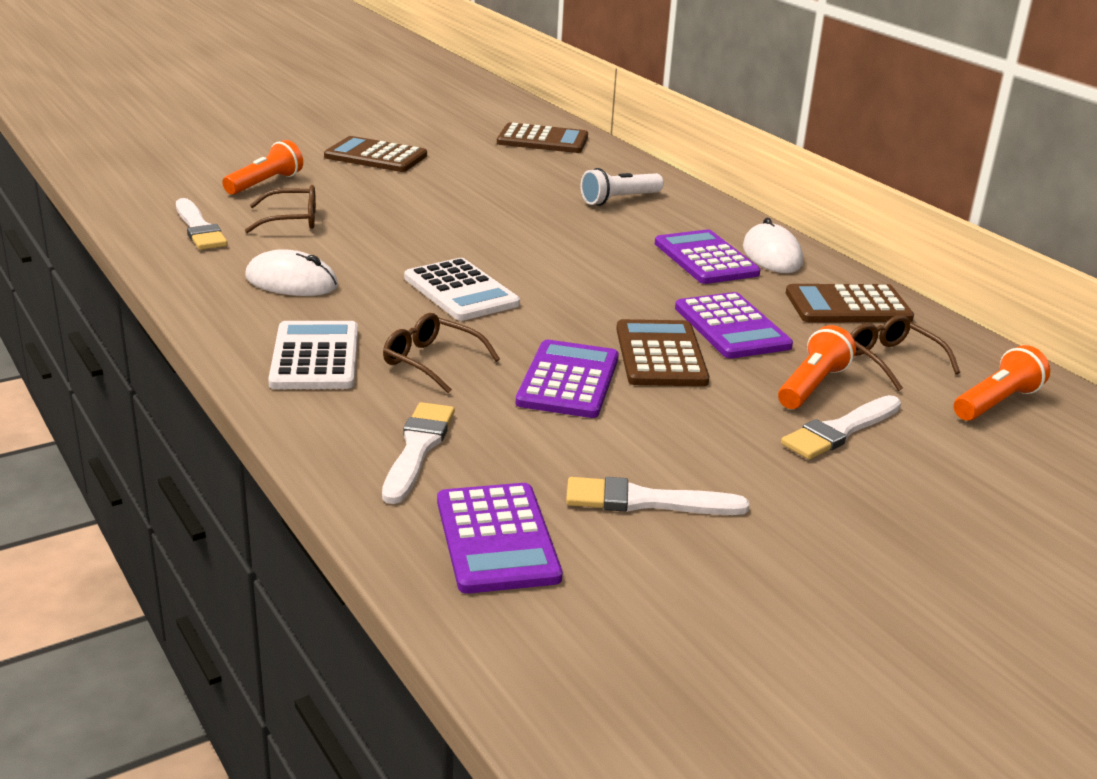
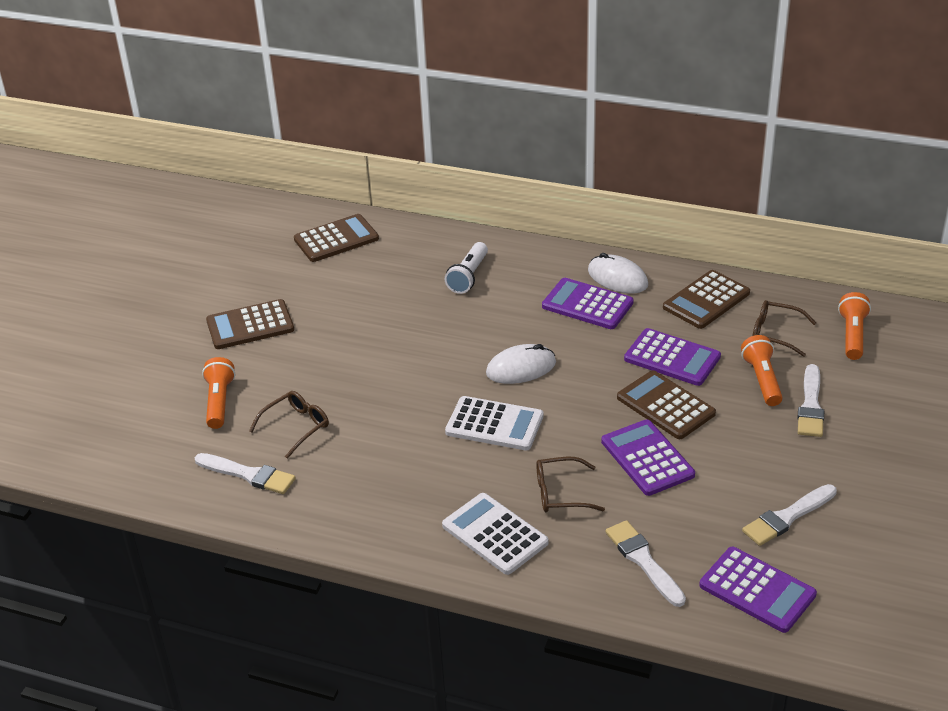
camera: 35 degrees left, 10 degrees up
(291, 282) = (386, 483): white mouse -> white mouse (521, 368)

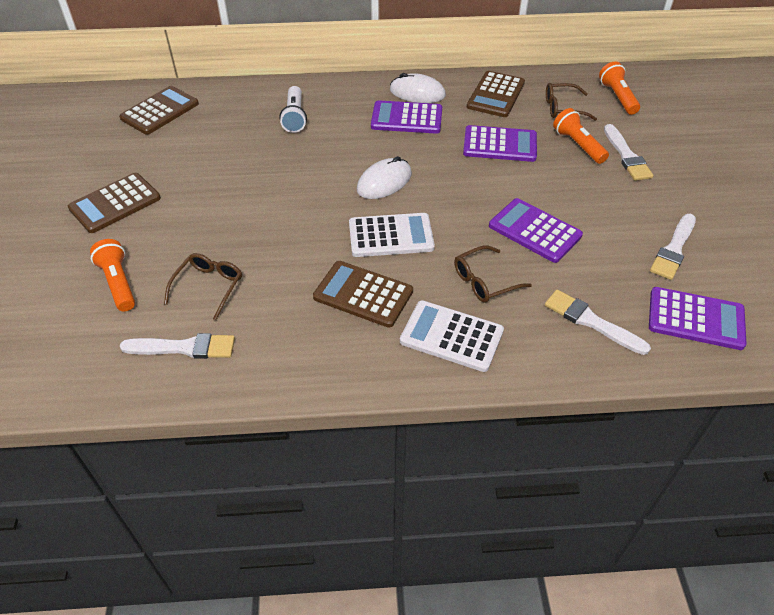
camera: 25 degrees left, 10 degrees up
(665, 406) = (520, 184): brown calculator -> brown calculator (363, 294)

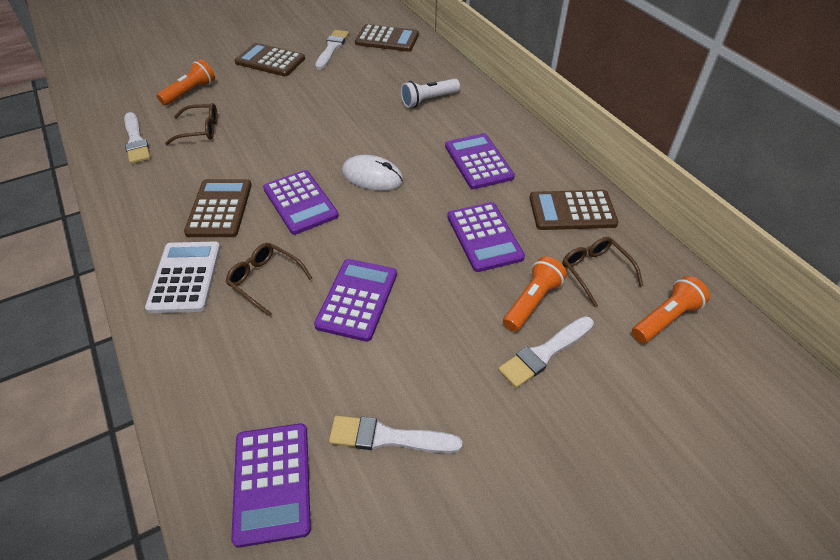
camera: 65 degrees right, 0 degrees up
(391, 236) = (300, 202): white calculator -> purple calculator
(417, 93) = (526, 156): white mouse -> none
(591, 321) = (236, 379): white brush -> white brush (332, 48)

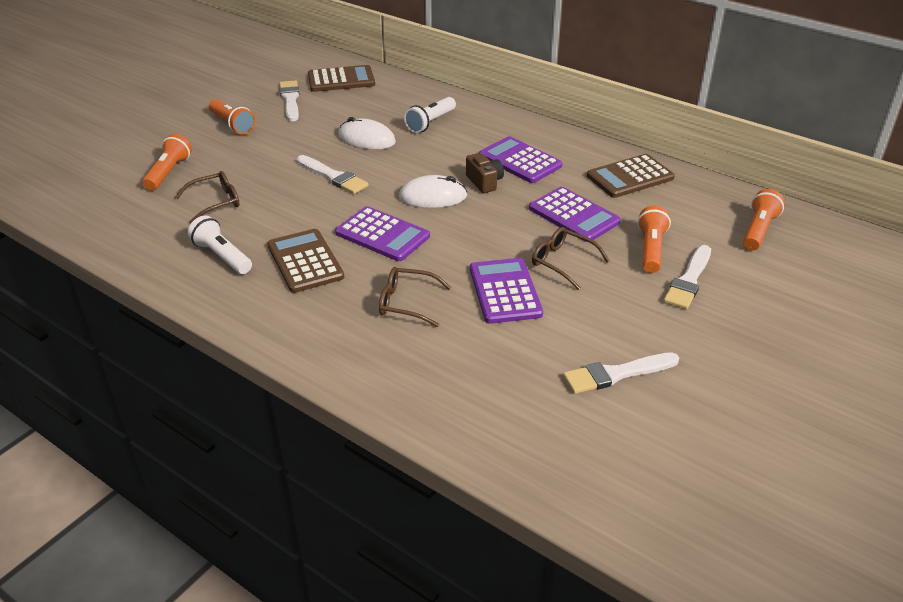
camera: 25 degrees left, 10 degrees down
(136, 141) = (151, 229): white brush -> white brush (333, 177)
(163, 182) = (222, 256): none -> white flashlight
(185, 277) = (325, 323): white calculator -> none
(270, 61) = (232, 125): brown calculator -> orange flashlight
(272, 482) = (550, 435): purple calculator -> none
(362, 102) = (366, 139): none -> white mouse
(429, 175) = (484, 182): none -> brown camera
(595, 272) = (683, 215): brown glasses -> brown glasses (563, 262)

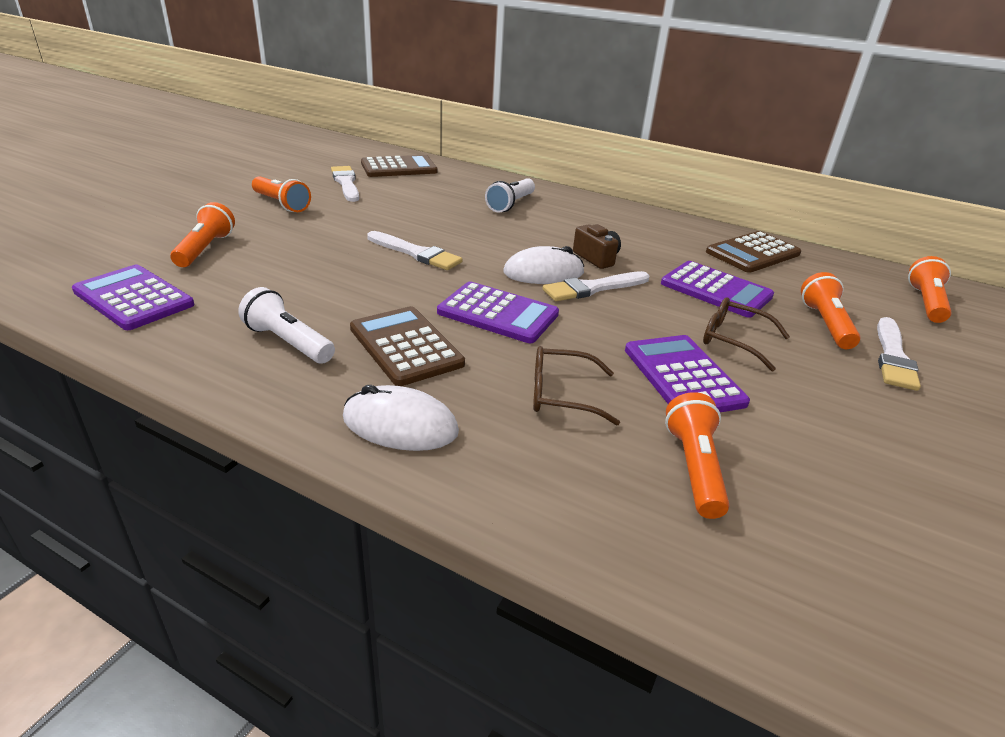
camera: 10 degrees left, 5 degrees down
(215, 202) = (270, 280): brown glasses -> none
(366, 139) = (444, 218): white mouse -> white mouse (400, 425)
(478, 358) = (693, 467): none -> orange flashlight
(520, 161) = (625, 238): purple calculator -> purple calculator (133, 298)
(616, 374) = (892, 480): white brush -> white brush (593, 288)

